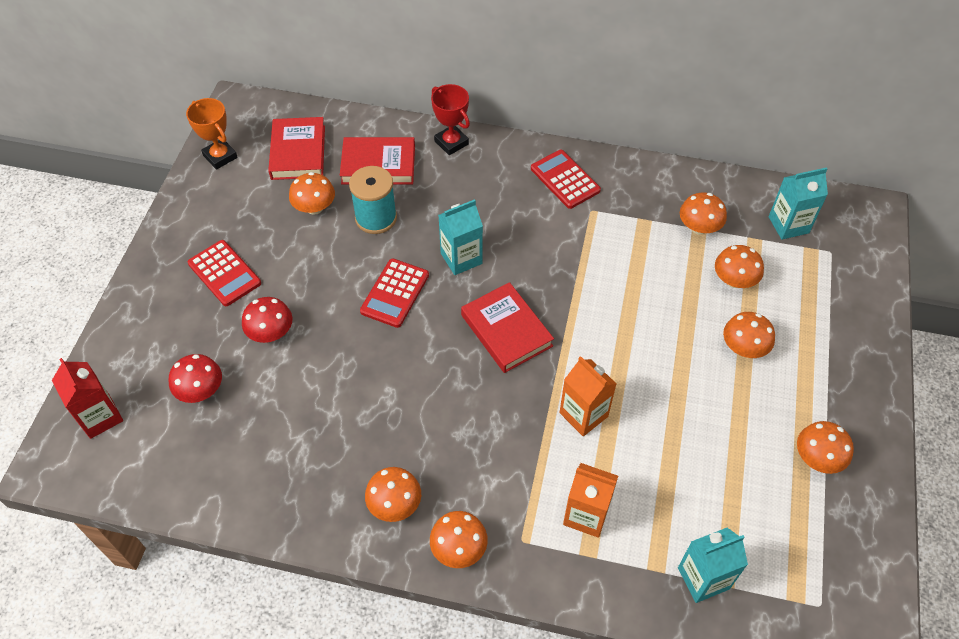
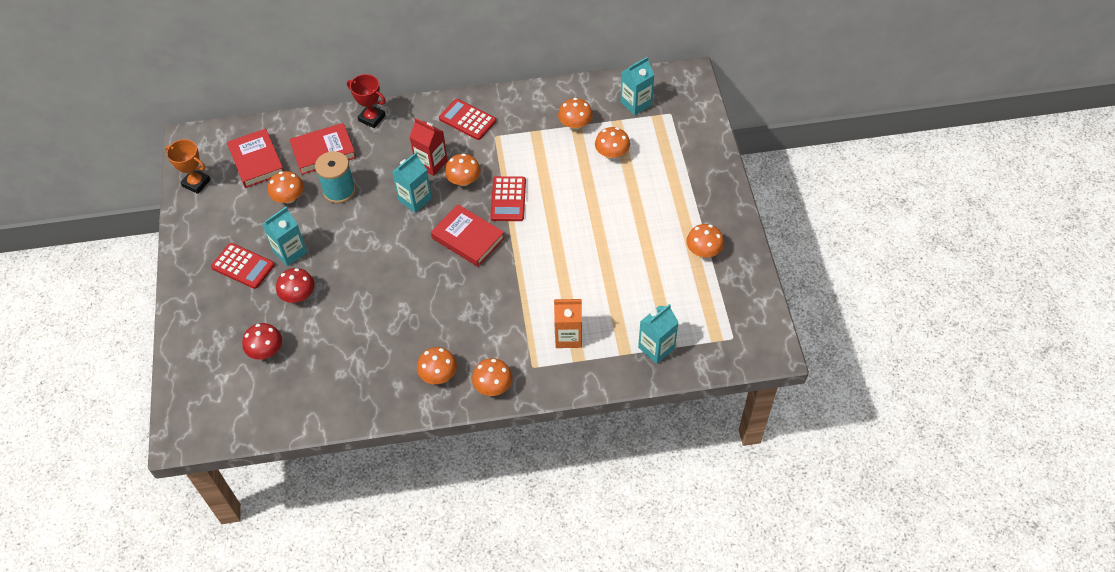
camera: 20 degrees left, 0 degrees up
(100, 417) = (200, 393): red carton -> red carton (431, 163)
(285, 274) = (290, 252): none -> turquoise carton
(395, 293) = (377, 239): red calculator -> red calculator (508, 199)
(583, 414) = (542, 275): orange carton -> none
(744, 347) = (633, 196): orange mushroom -> orange mushroom (464, 180)

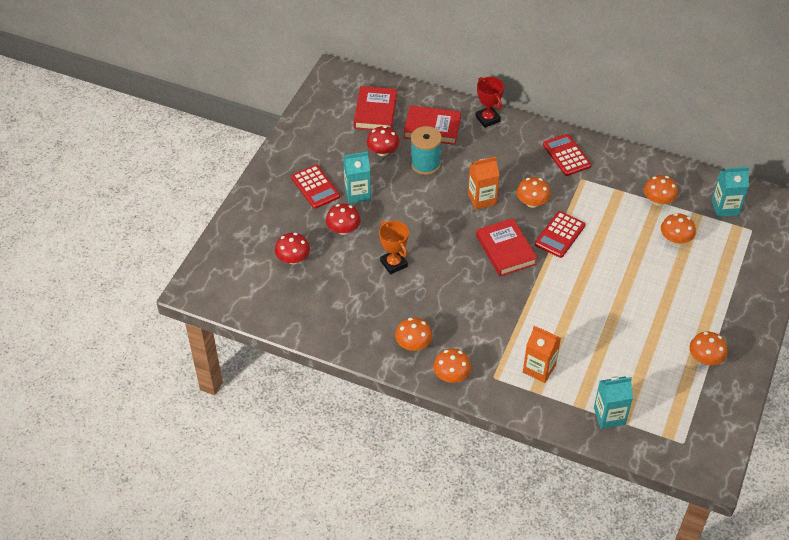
camera: 30 degrees right, 5 degrees down
(196, 183) = (319, 108): orange trophy -> orange trophy (393, 264)
(289, 197) = (383, 151): orange mushroom -> red mushroom
(415, 199) = (482, 199): turquoise carton -> orange carton
(431, 163) = (513, 177): red carton -> none

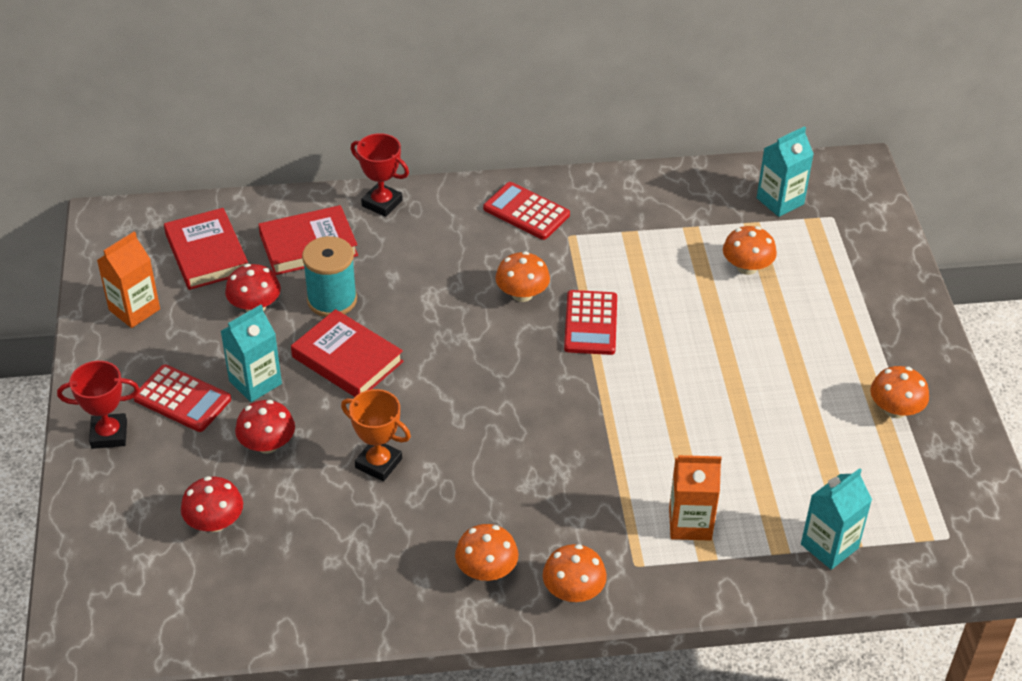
camera: 30 degrees left, 5 degrees down
(268, 191) = (109, 434): none -> red trophy
(482, 199) = (448, 317): orange carton -> orange carton (134, 310)
(505, 250) = (530, 375): red book -> red book (347, 359)
(658, 200) = (689, 225): orange mushroom -> none

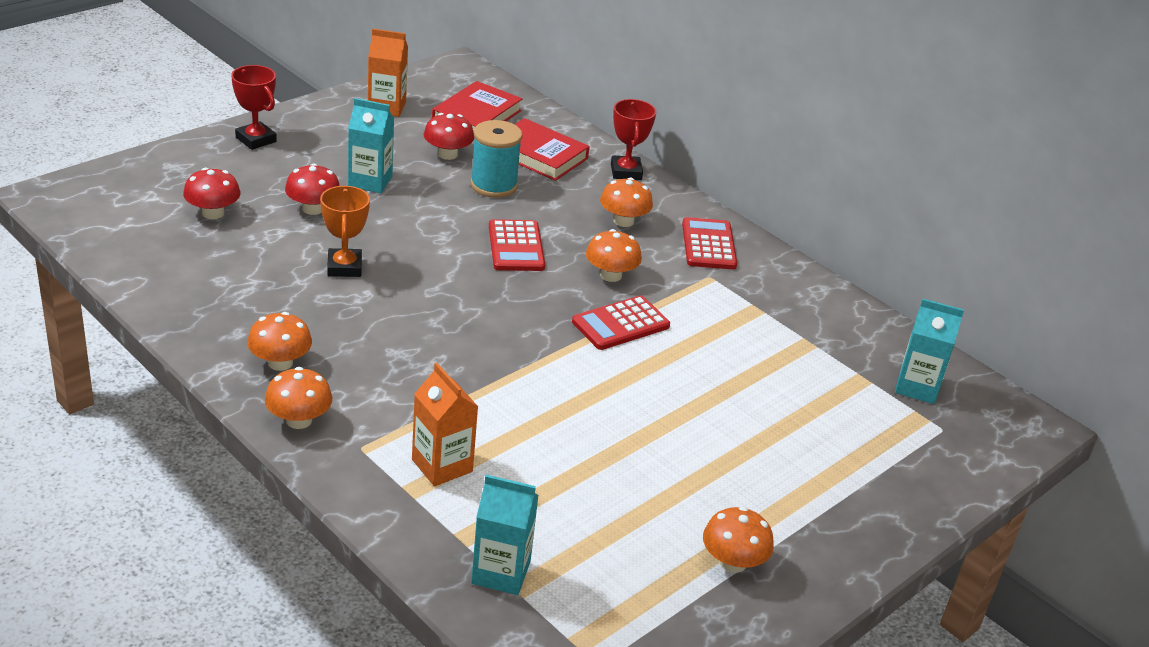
camera: 50 degrees right, 10 degrees down
(182, 399) = (321, 157): red calculator -> red calculator (516, 247)
(347, 359) = (439, 214): red book -> none
(747, 267) = (803, 394): orange mushroom -> orange mushroom (623, 221)

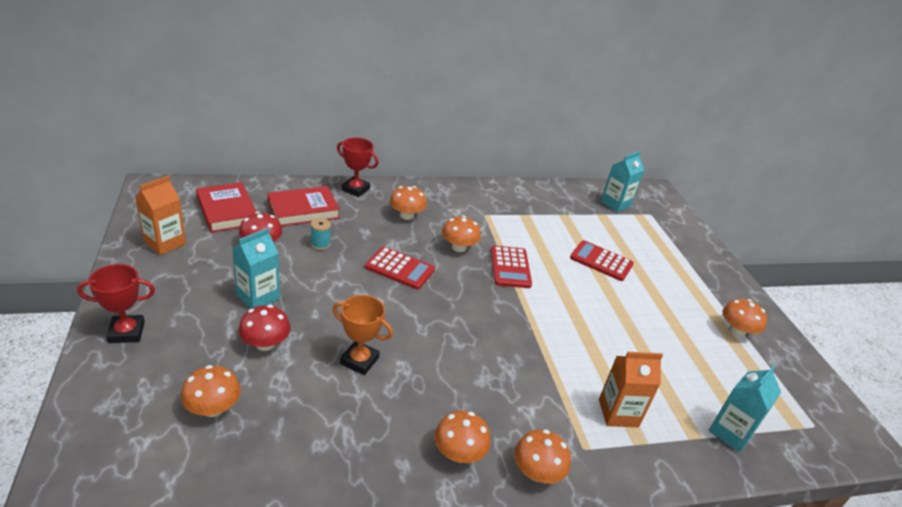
camera: 60 degrees left, 0 degrees up
(213, 213) = (213, 408): red mushroom -> orange mushroom
(493, 185) = (320, 244): turquoise spool -> turquoise spool, size x0.53
(708, 245) = (454, 200): red calculator -> red calculator (601, 261)

